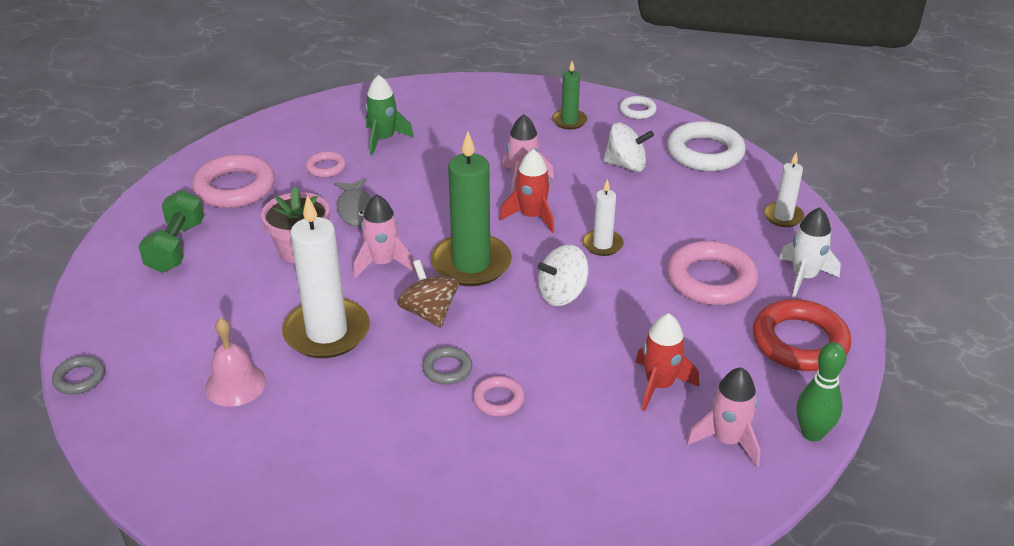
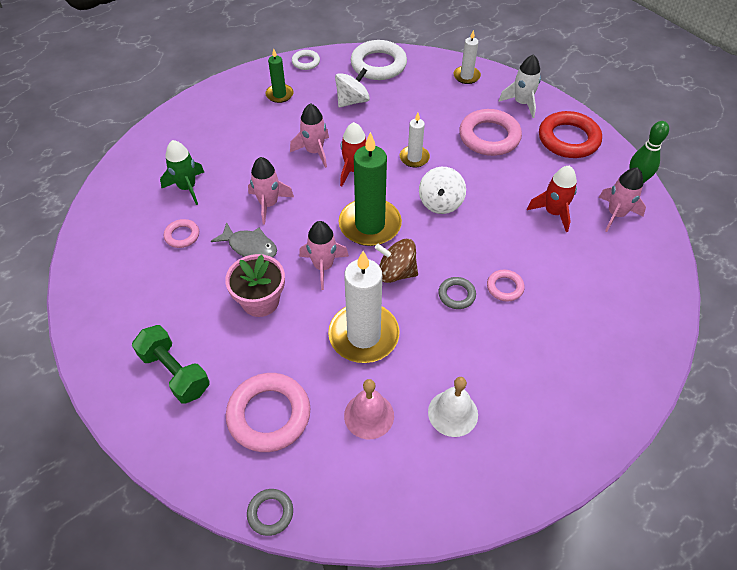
camera: 50 degrees left, 15 degrees up
(235, 187) = (142, 299): pink ring -> pink ring (269, 415)
(291, 441) = (453, 413): none -> white bell
(420, 191) = (269, 204): none -> pink rocket

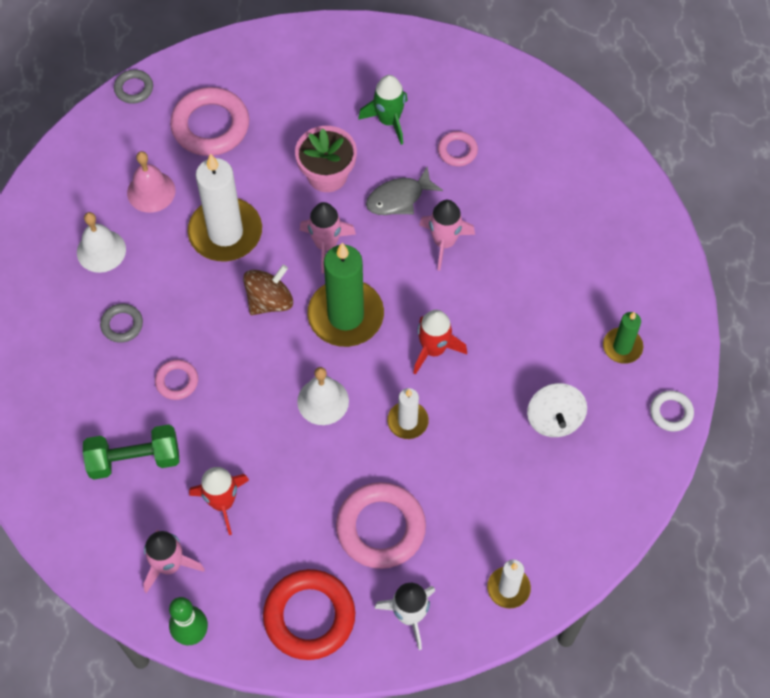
camera: 125 degrees right, 10 degrees up
(175, 372) = (303, 82): green dumbbell -> green dumbbell (134, 459)
(187, 188) = (523, 183): green rocket -> green rocket (389, 121)
(314, 151) = (493, 327): pink rocket -> none
(378, 65) = (607, 496): white ring -> none
(440, 203) = (323, 401): white spinning top -> white bell
(456, 295) = (203, 334): grey ring -> grey ring (122, 325)

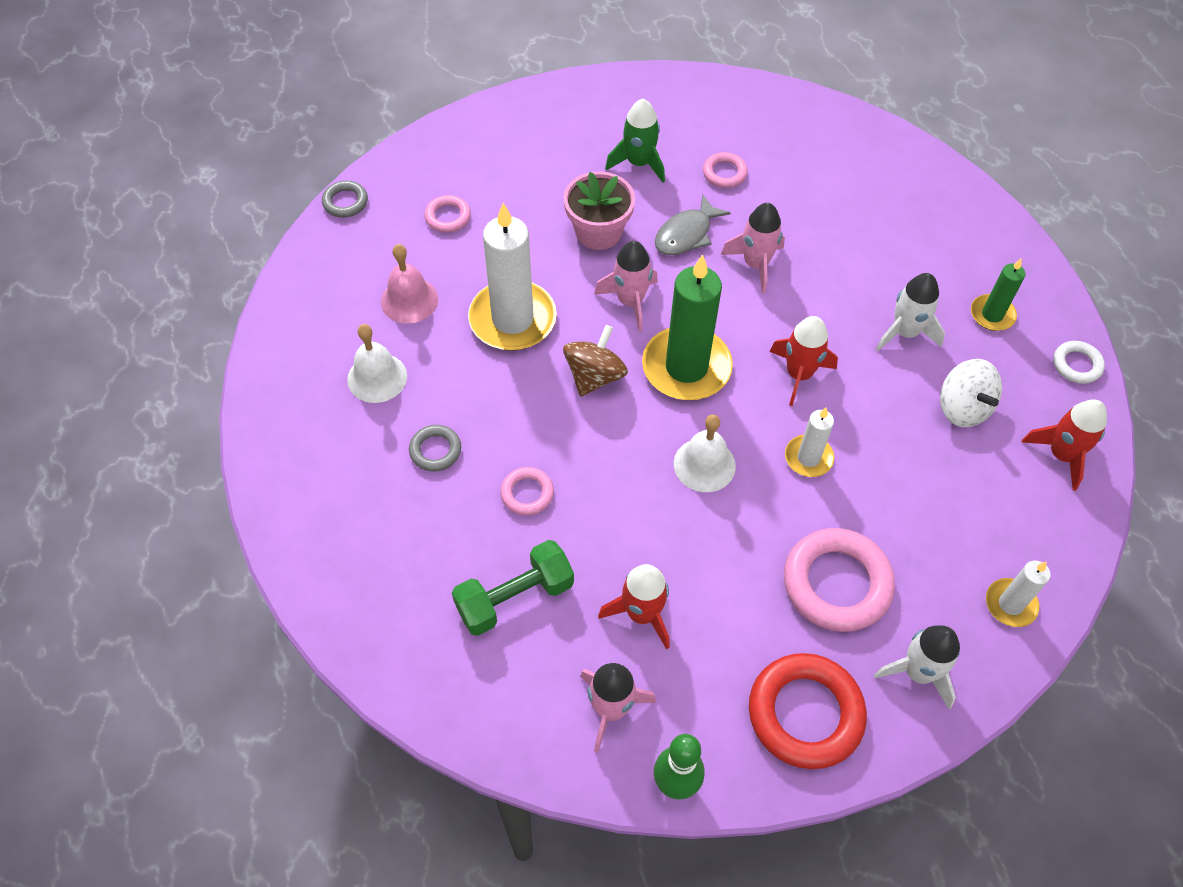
camera: 20 degrees left, 5 degrees down
(210, 126) = (448, 217): pink ring -> pink ring, size x0.51
(540, 340) = (905, 332): none -> white rocket
(615, 484) = (1061, 455): none -> red rocket

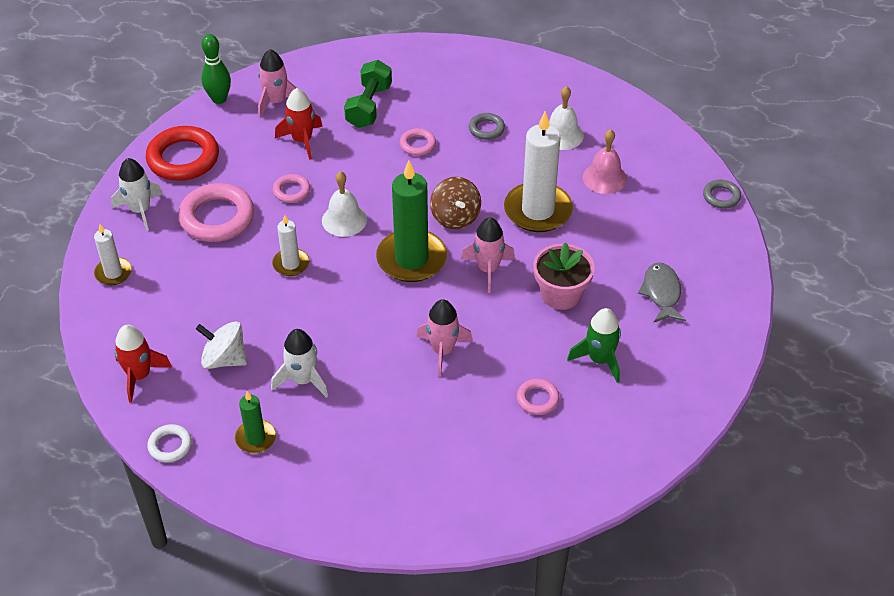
camera: 135 degrees right, 10 degrees down
(448, 217) = (655, 233): pink ring -> pink ring (291, 191)
(686, 234) = (508, 336): grey fish -> grey fish (661, 293)
(799, 374) = (343, 304): red rocket -> none

